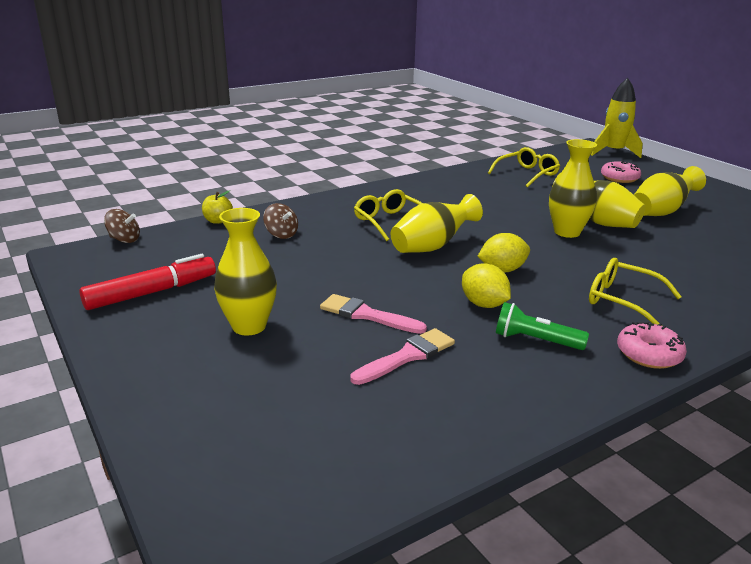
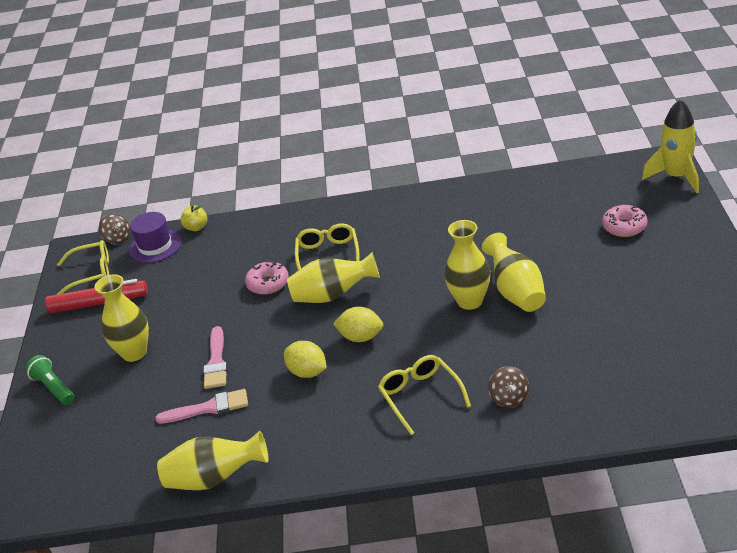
camera: 35 degrees right, 10 degrees up
(181, 239) = (155, 246): none -> purple hat
(281, 234) = (230, 255): brown spinning top -> brown spinning top (509, 398)
(367, 315) = (216, 362): pink brush -> pink brush turned 150 degrees counterclockwise
(483, 304) = (308, 372): yellow lemon -> yellow lemon turned 45 degrees counterclockwise
(527, 174) = (530, 203): yellow glasses -> yellow glasses (92, 273)
(535, 340) = (307, 418): green flashlight -> green flashlight (54, 388)
(649, 354) = (374, 455): pink donut -> pink donut (268, 283)
(661, 212) = (601, 291): yellow vase -> yellow vase (214, 479)

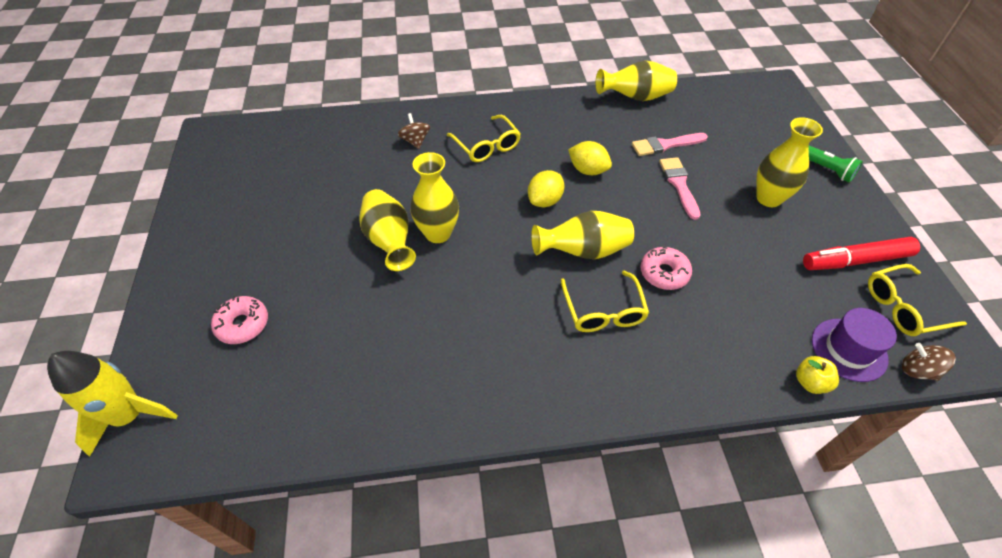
camera: 170 degrees right, 15 degrees up
(361, 337) = (545, 201): yellow lemon -> yellow lemon turned 60 degrees counterclockwise

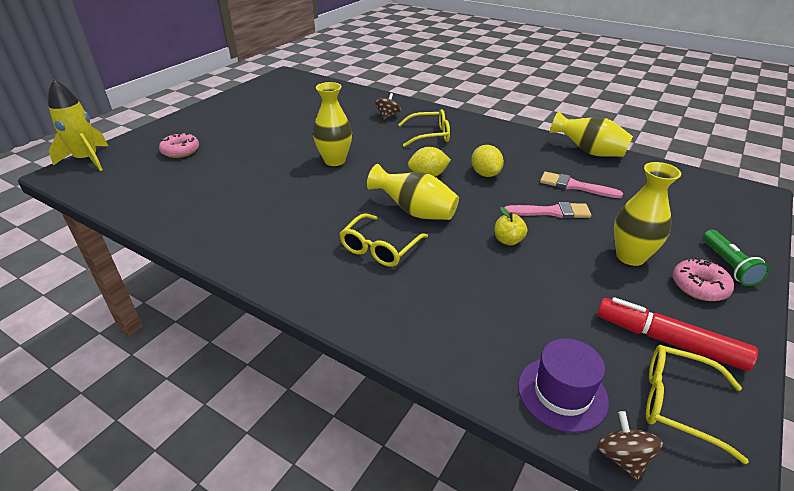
camera: 40 degrees right, 15 degrees down
(389, 241) = (302, 152): yellow vase -> none
(487, 146) = (430, 135): yellow glasses -> yellow glasses turned 105 degrees counterclockwise
(664, 273) = (458, 253): pink donut -> pink donut (699, 286)
(679, 184) = (552, 212): pink brush -> pink brush turned 60 degrees clockwise
(810, 382) = (486, 388): yellow apple -> yellow apple (508, 240)

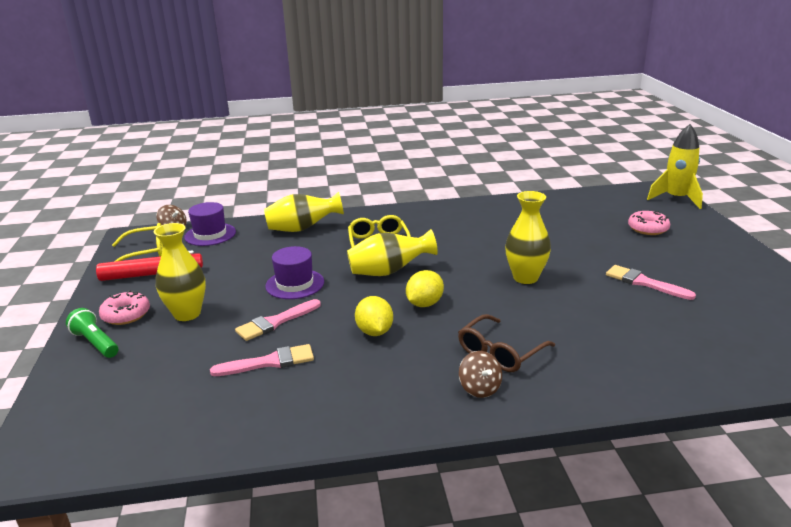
camera: 140 degrees right, 10 degrees down
(283, 128) = (644, 283): none -> pink brush
(388, 116) = (596, 356): brown spinning top -> brown spinning top (480, 388)
(430, 135) = (500, 353): yellow glasses -> brown glasses
(485, 174) = (374, 332): yellow lemon -> yellow lemon turned 45 degrees clockwise
(508, 240) = (295, 284): yellow apple -> purple hat
(589, 152) = (280, 431): yellow vase -> yellow vase (302, 229)

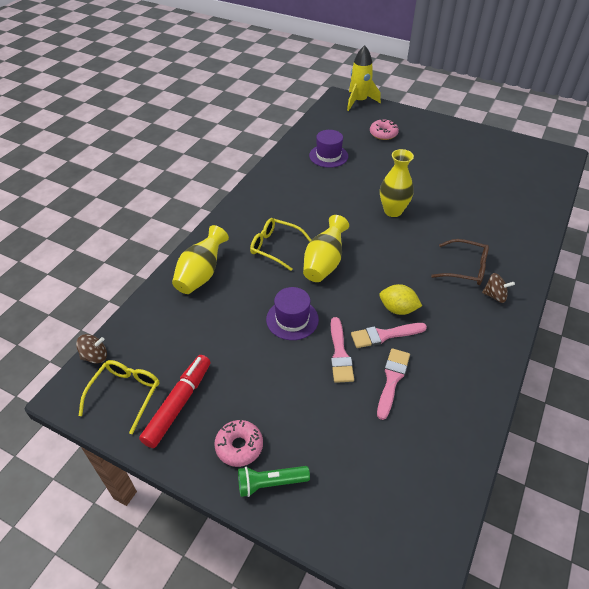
camera: 55 degrees left, 20 degrees up
(187, 314) = (277, 403): yellow vase -> none
(210, 234) = (141, 335): purple hat -> purple hat (328, 156)
(424, 304) = (383, 269): yellow lemon -> none
(500, 353) = (466, 268): brown glasses -> brown glasses turned 60 degrees counterclockwise
(644, 283) = (441, 174): pink brush -> pink brush (384, 335)

